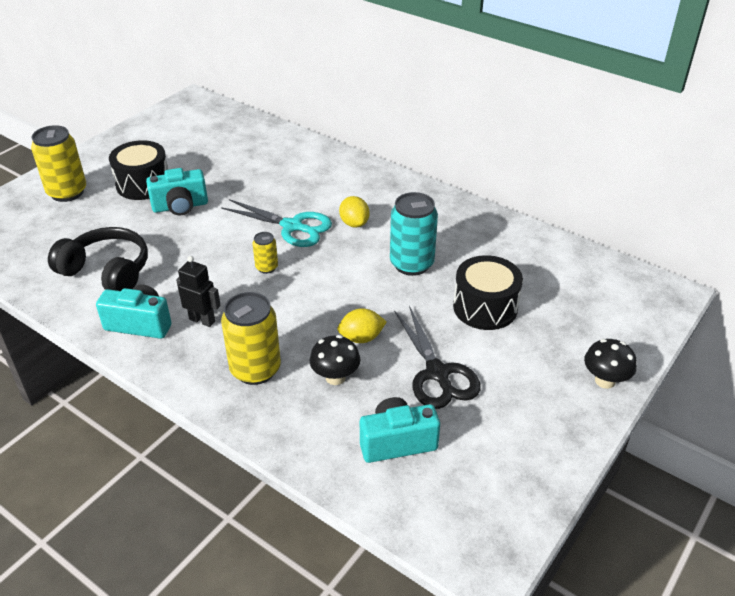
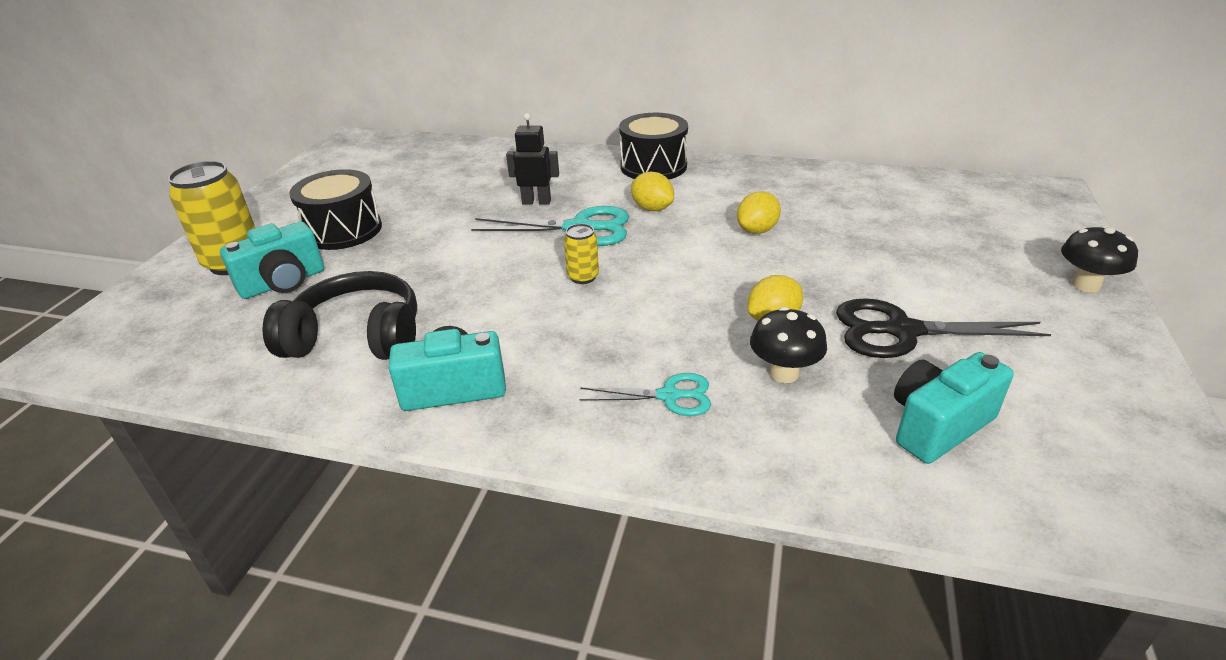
camera: 20 degrees left, 5 degrees down
(180, 206) = (413, 241): turquoise camera -> turquoise camera (283, 283)
(202, 320) = (544, 358): black robot -> black robot (536, 202)
(255, 369) = (669, 396): yellow can -> turquoise scissors
(411, 264) = (757, 230): turquoise can -> yellow lemon
(437, 373) = (902, 331): black scissors -> black scissors turned 135 degrees clockwise
(485, 307) = (882, 250): black drum -> black drum (653, 166)

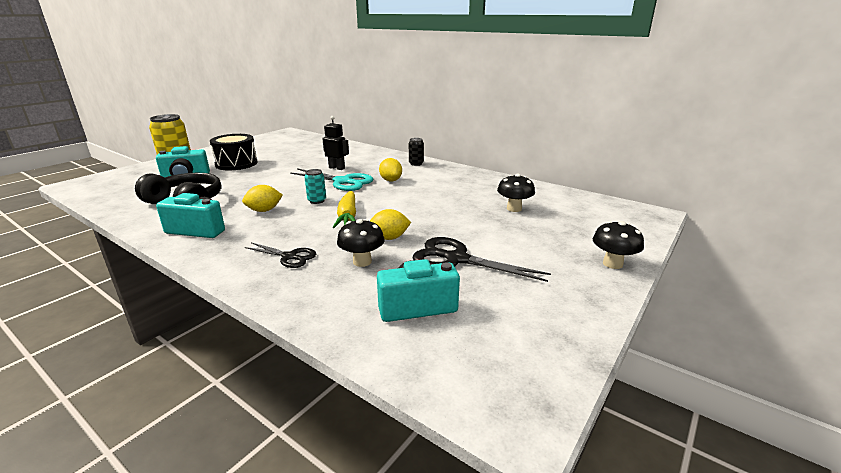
camera: 20 degrees right, 10 degrees down
(583, 277) = (317, 201): yellow can -> turquoise can
(653, 166) = (416, 164): black drum -> black can
(668, 296) = (348, 216): none -> yellow carrot
(669, 396) = (289, 257): turquoise scissors -> black scissors
(757, 230) = (434, 199): yellow lemon -> yellow lemon (264, 210)
(881, 222) = (514, 209): none -> black mushroom

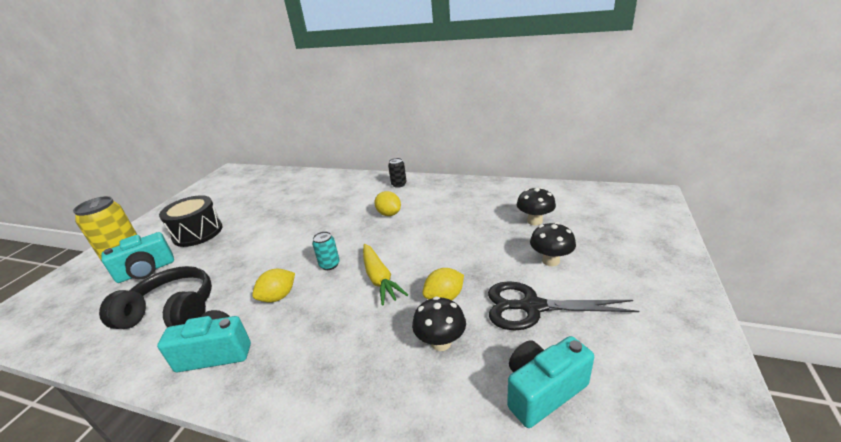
camera: 15 degrees left, 5 degrees up
(289, 257) = (356, 361): black scissors -> none
(337, 168) = (319, 210): black robot -> none
(342, 182) = (339, 229): turquoise scissors -> none
(612, 264) = (671, 268): black mushroom -> black mushroom (550, 260)

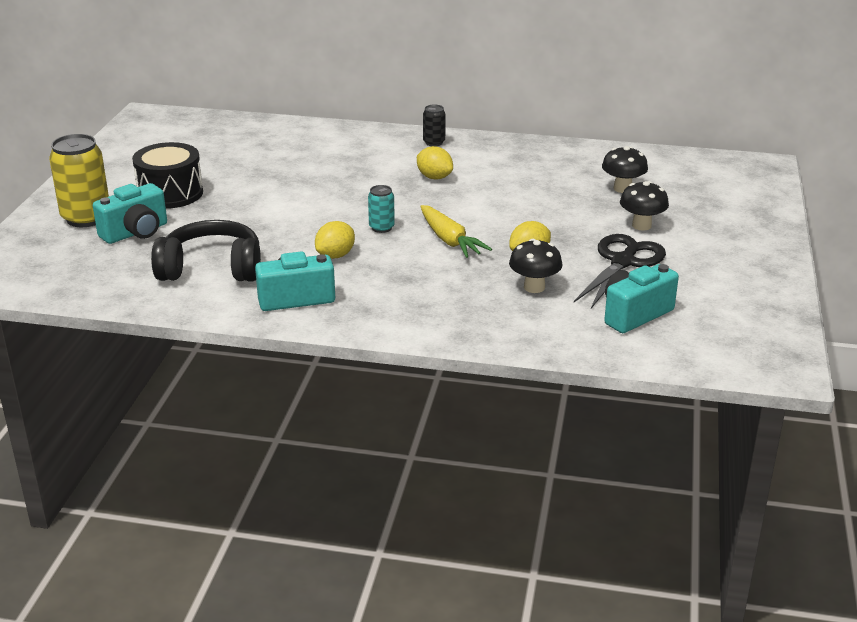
camera: 10 degrees left, 0 degrees up
(532, 307) = (623, 262): black scissors -> black scissors turned 120 degrees clockwise

